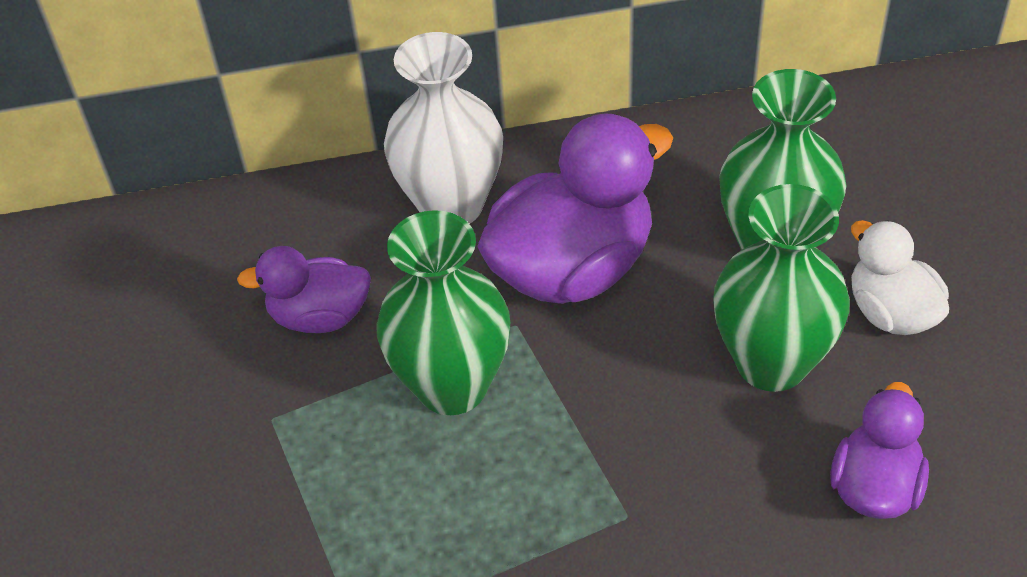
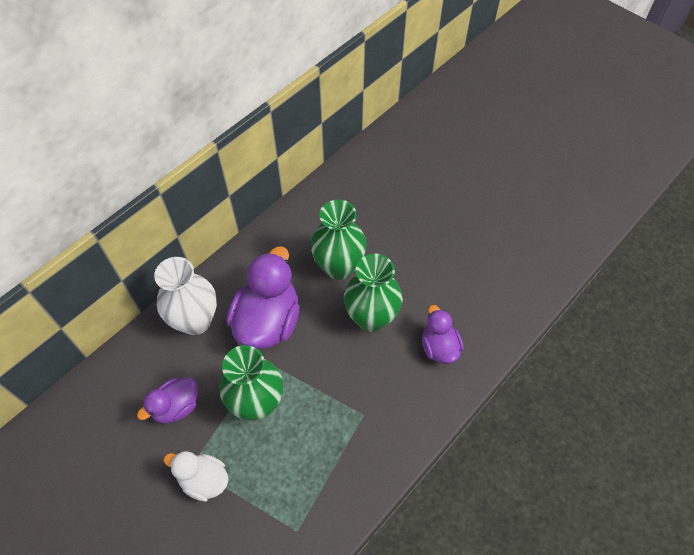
camera: 40 degrees left, 10 degrees up
(891, 313) = (399, 271): white duck -> white duck (204, 480)

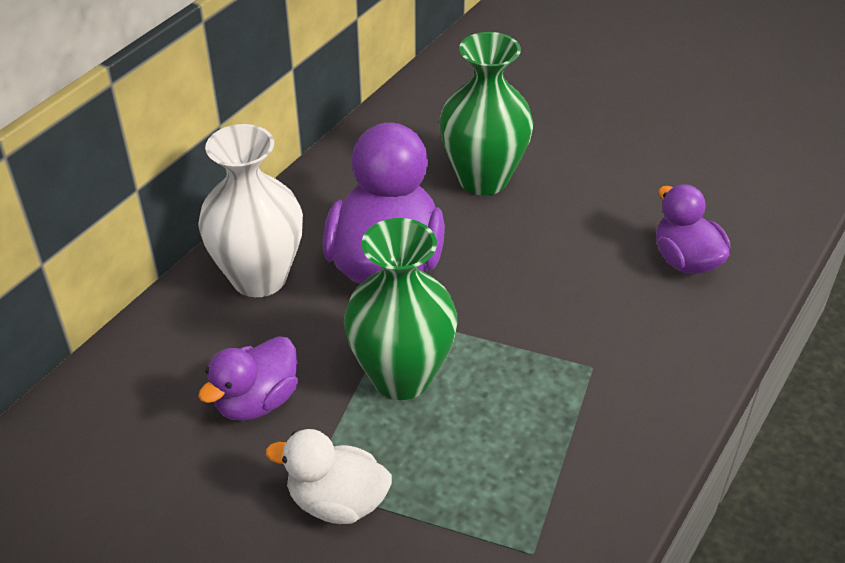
camera: 10 degrees left, 15 degrees down
(371, 318) = (560, 237): green vase -> none

